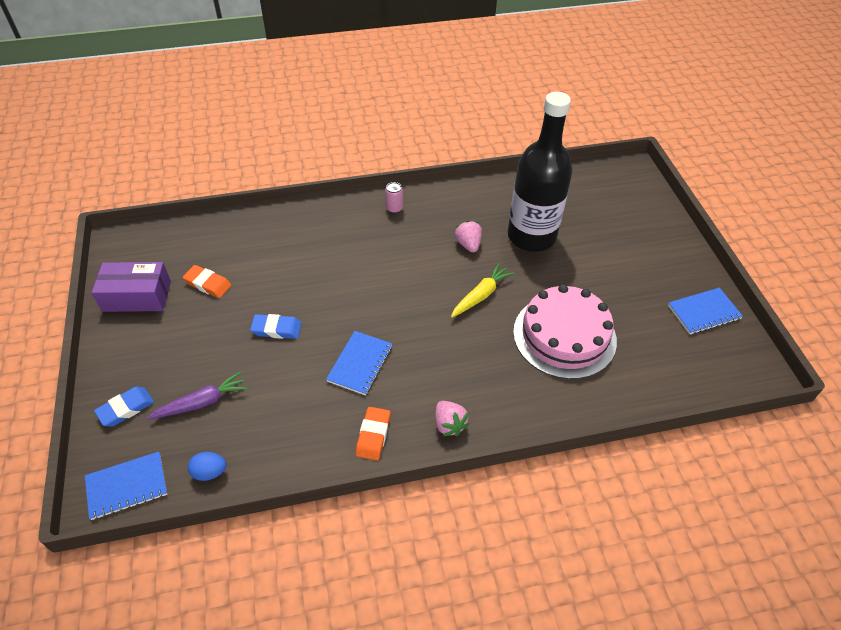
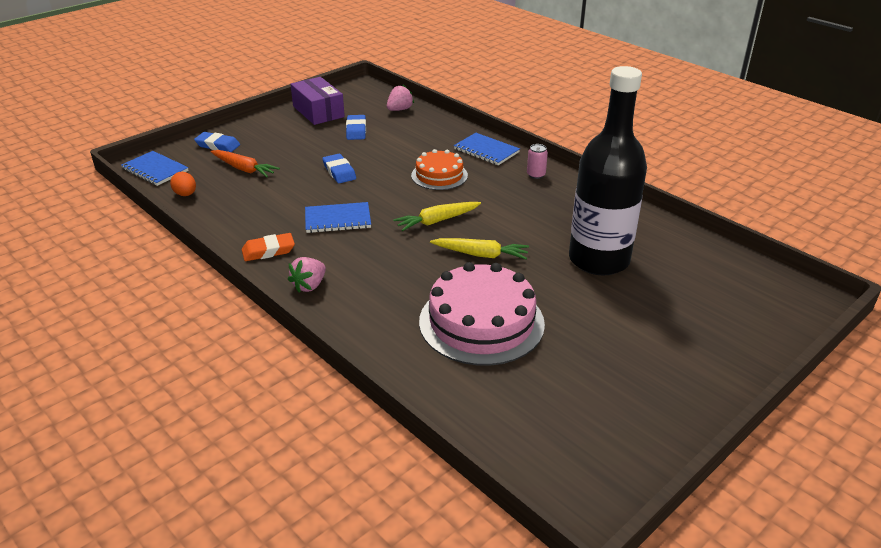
camera: 60 degrees right, 15 degrees down
(202, 402) = (244, 169): purple carrot -> orange carrot
(208, 284) = (356, 130): orange eraser -> blue eraser
(210, 472) = (185, 194): blue egg -> orange egg
(344, 264) = (439, 175): none -> orange cake
(414, 299) = (437, 221): none -> yellow carrot
(468, 244) = (539, 227): pink strawberry -> pink strawberry (399, 109)
(704, 312) = (633, 424): blue notebook -> blue notebook (486, 151)

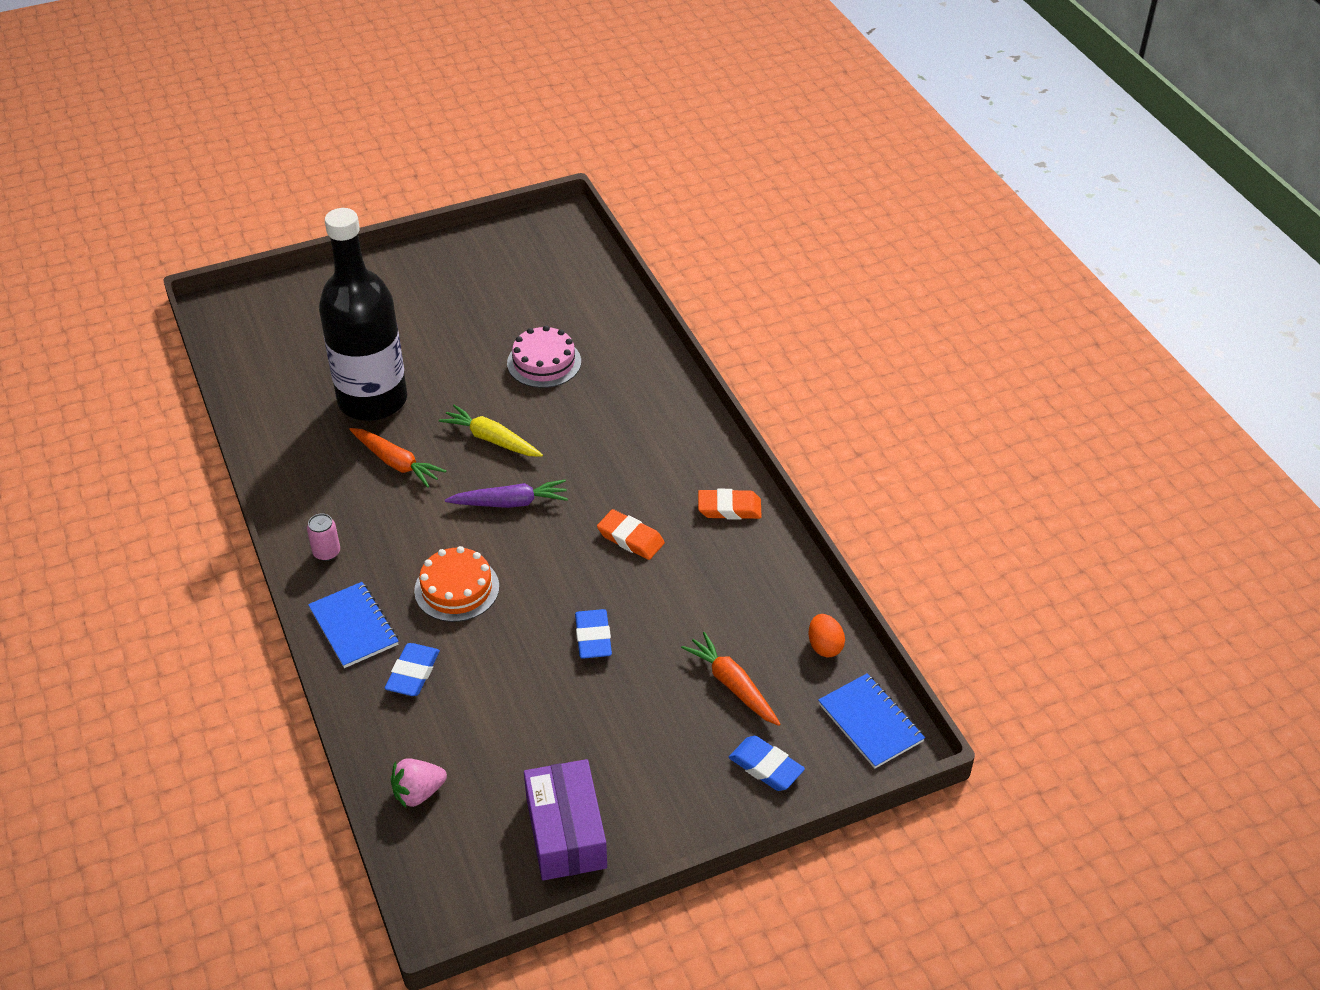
camera: 160 degrees left, 10 degrees up
(309, 285) = (695, 446): pink strawberry -> none
(338, 219) = (630, 538): blue notebook -> orange eraser
(356, 130) = (524, 745): blue eraser -> blue eraser (413, 673)
(437, 221) = (510, 503): yellow carrot -> purple carrot
(481, 322) = (544, 362): pink cake -> pink cake, size x0.59
(538, 226) = (396, 463): none -> orange carrot

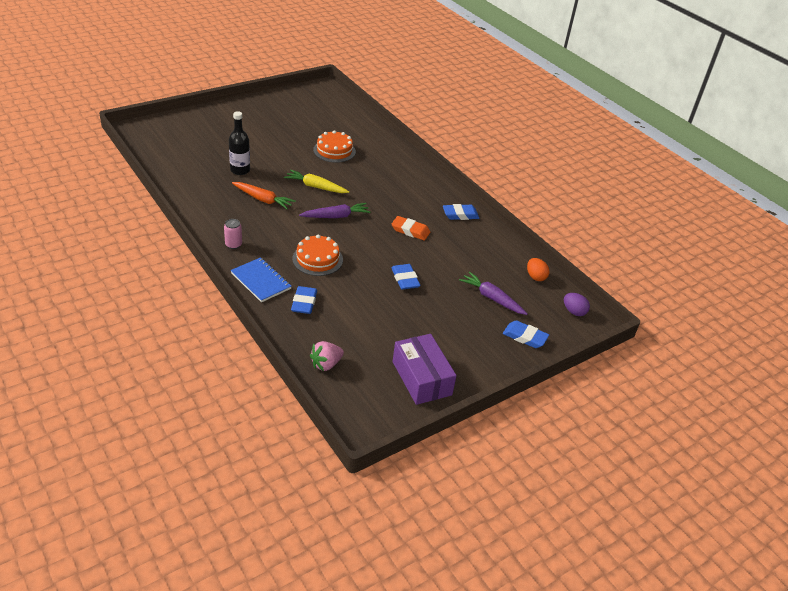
camera: 15 degrees left, 5 degrees down
(372, 400) = (240, 170): black bottle -> black bottle, size x0.48
(544, 362) = (334, 151): pink cake -> orange cake
(729, 508) = (460, 215): orange eraser -> blue eraser
(732, 685) = (491, 298): orange carrot -> purple carrot
(870, 722) = (574, 311): blue notebook -> purple egg

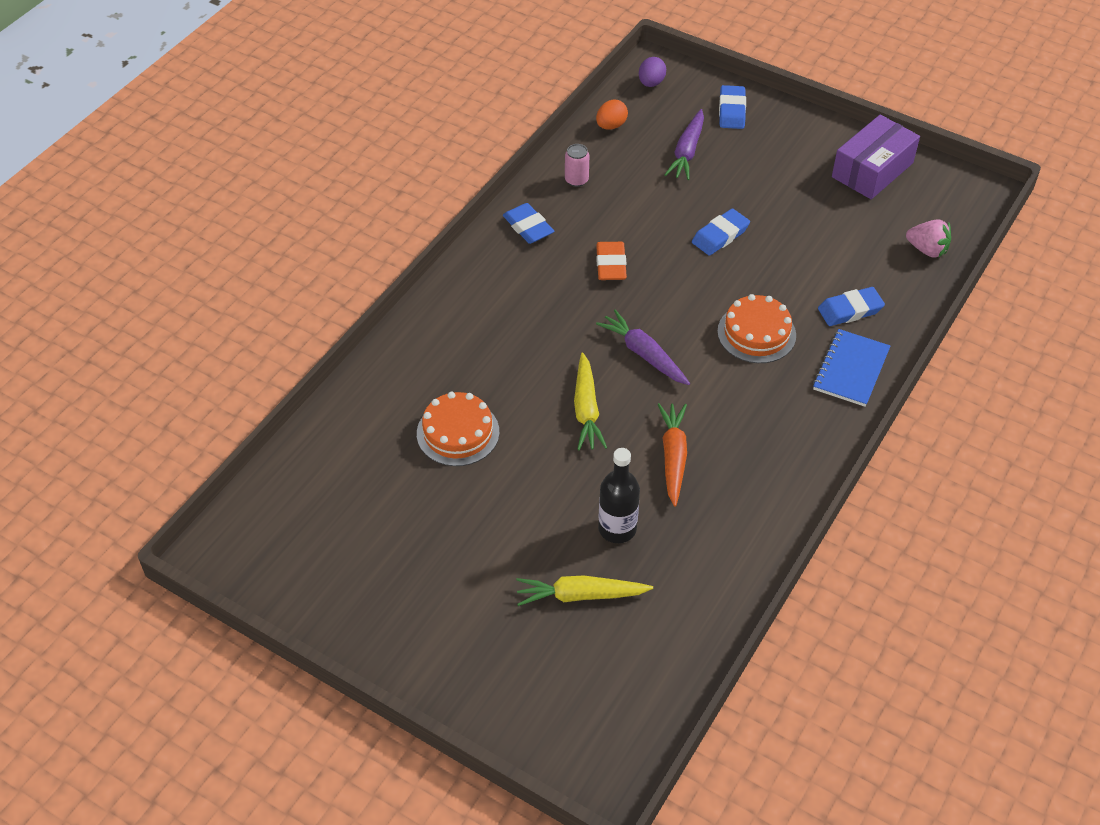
camera: 110 degrees left, 10 degrees up
(217, 150) = (580, 595): none -> yellow carrot
(233, 245) = (807, 436): pink can -> pink can (576, 180)

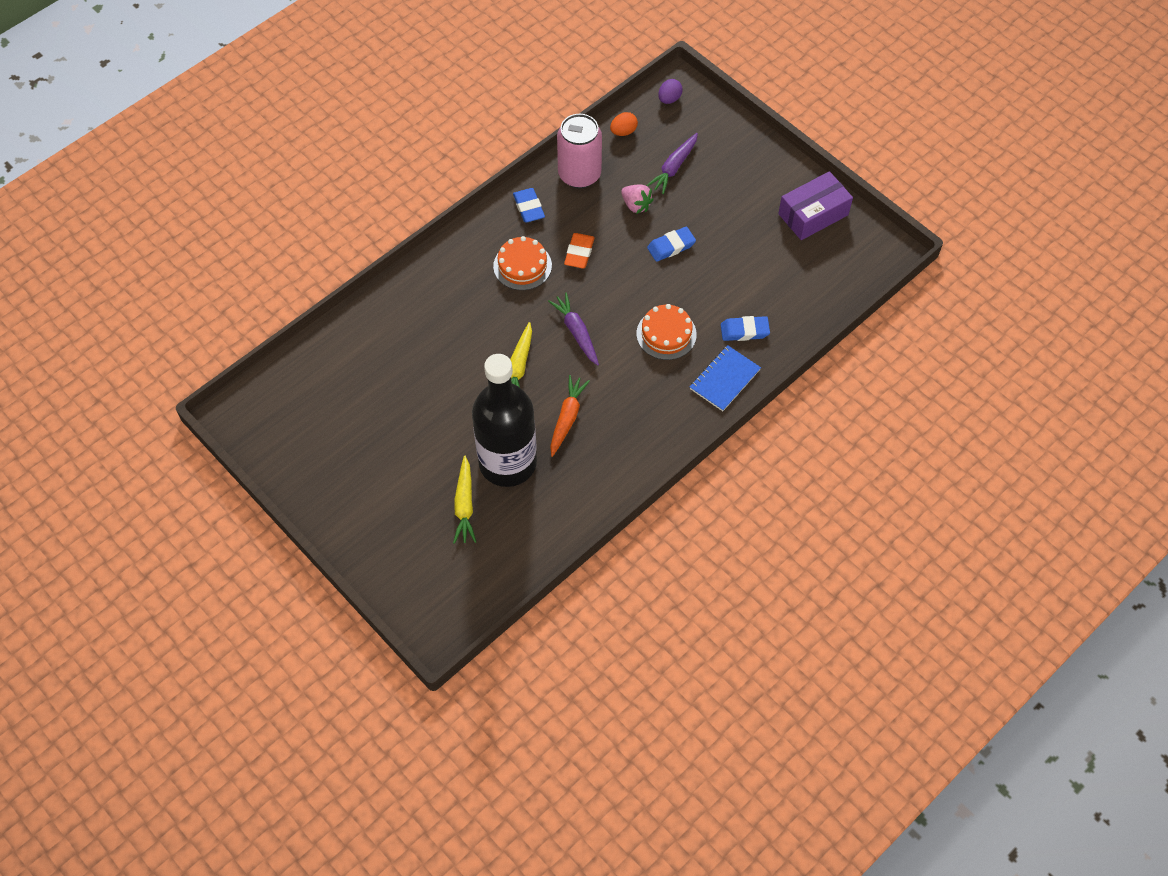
camera: 15 degrees right, 10 degrees up
(458, 432) = (421, 364): orange cake -> orange cake (522, 266)
(576, 180) = (579, 174): pink can -> pink can, size x2.28
(580, 595) = (464, 505): yellow carrot -> yellow carrot turned 105 degrees counterclockwise
(617, 529) = (507, 462): black bottle -> black bottle, size x2.08
(731, 111) = (723, 138): blue eraser -> none
(927, 250) = (826, 293): pink strawberry -> pink strawberry (636, 205)

